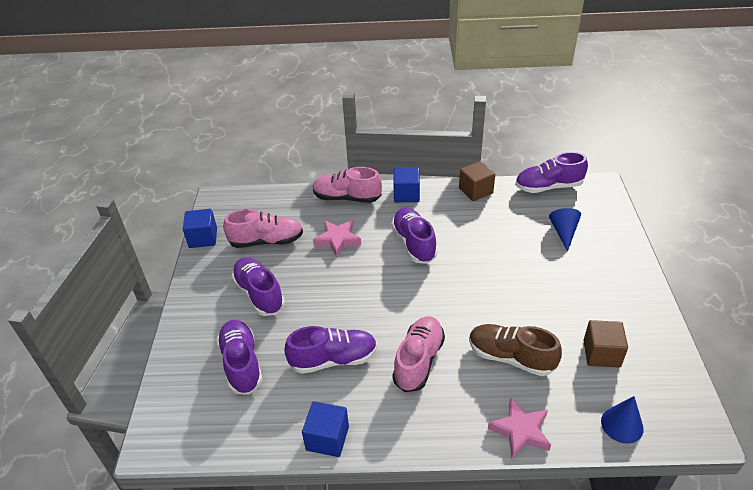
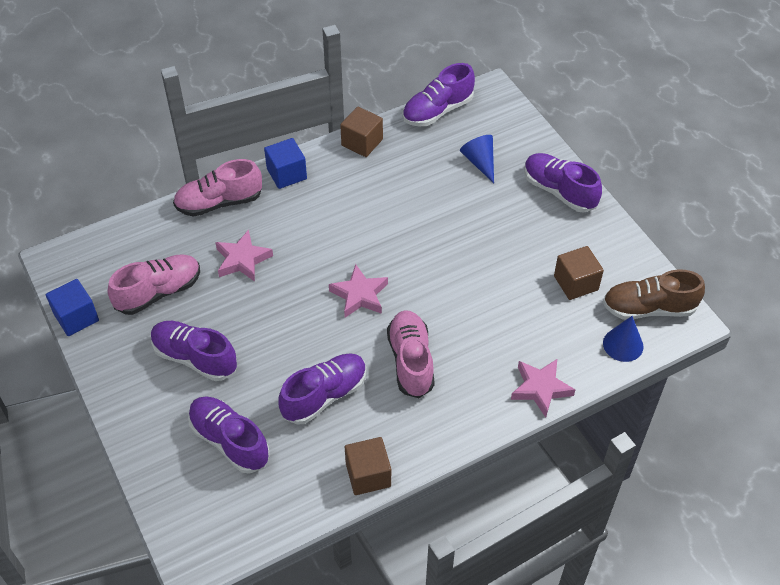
camera: 30 degrees left, 10 degrees up
(327, 438) = (368, 475): blue cube -> brown cube
(408, 295) = (359, 295): none -> pink star
(414, 243) = (331, 232): purple shoe -> purple shoe (559, 191)
(511, 357) = (496, 321): brown shoe -> brown shoe (648, 308)

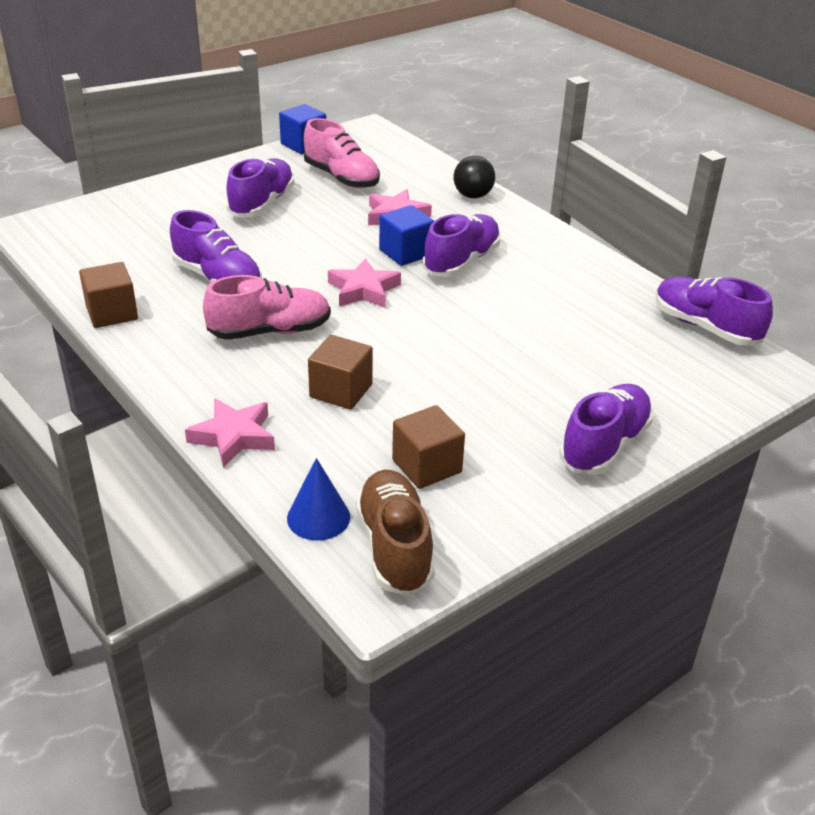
camera: 80 degrees right, 15 degrees down
(219, 202) = (473, 196): pink shoe -> black ball
(229, 441) = (161, 231): purple shoe -> purple shoe (461, 262)
(286, 174) = (533, 230): blue cube -> blue cube (406, 252)
(362, 142) = (611, 274): brown cube -> brown cube (341, 391)
(480, 162) = (626, 368): blue cone -> none

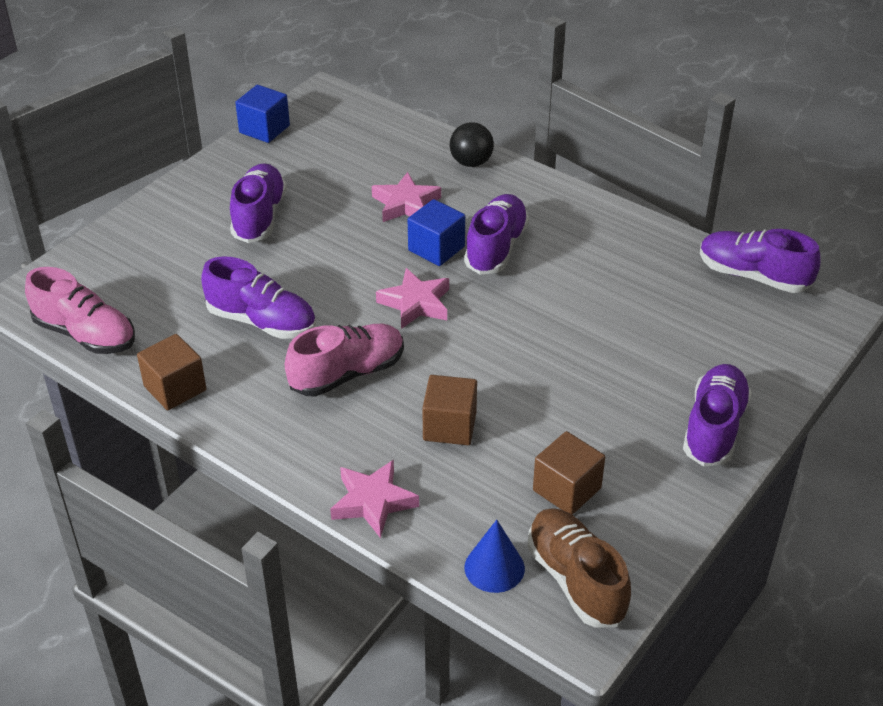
camera: 15 degrees left, 5 degrees up
(341, 178) = (326, 166): pink shoe -> pink shoe (85, 334)

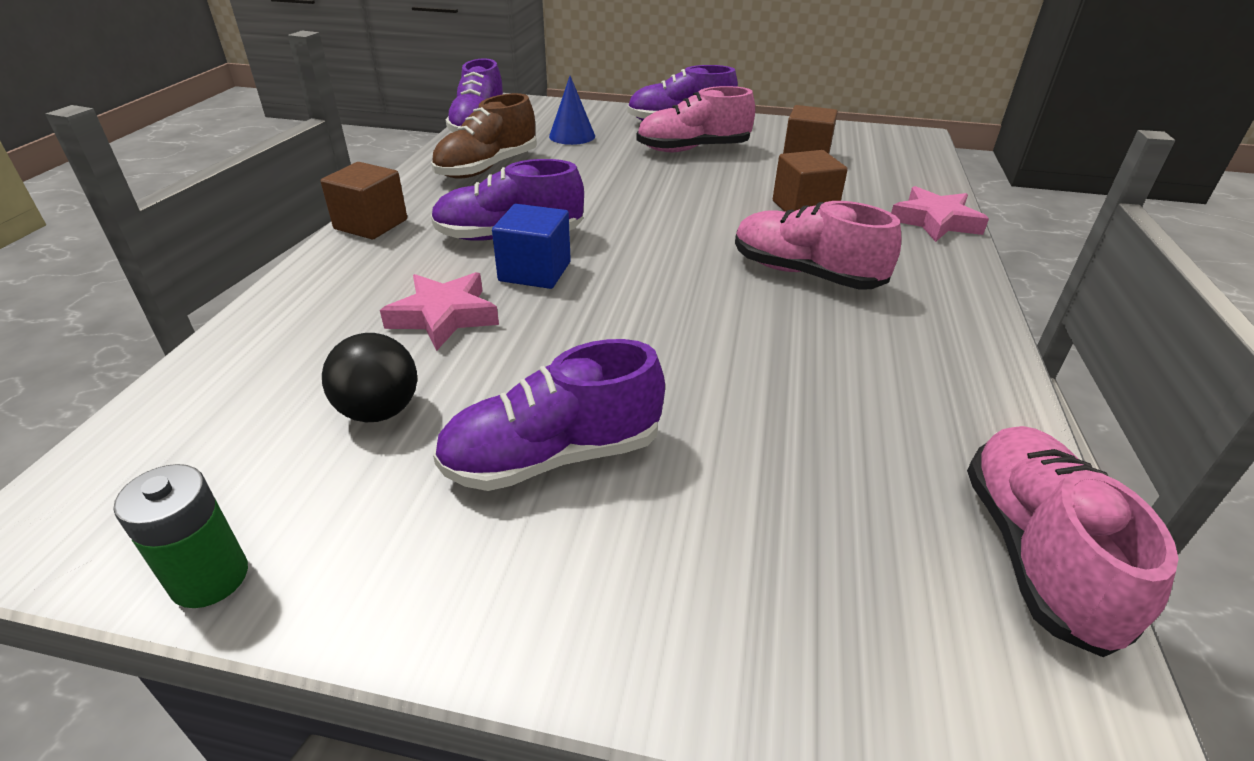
camera: 115 degrees left, 5 degrees down
(175, 388) = (989, 391): brown cube -> brown cube (371, 224)
(262, 322) = (792, 361): purple shoe -> none
(264, 129) = (210, 578): blue cube -> green battery
(416, 303) = (650, 261): pink star -> none
(471, 162) = (314, 288): black ball -> black ball (379, 411)
(494, 567) = (914, 167): blue cone -> blue cone (572, 136)
(576, 580) = (880, 143): brown shoe -> brown shoe (487, 168)
(625, 408) = (693, 149): none -> pink shoe

